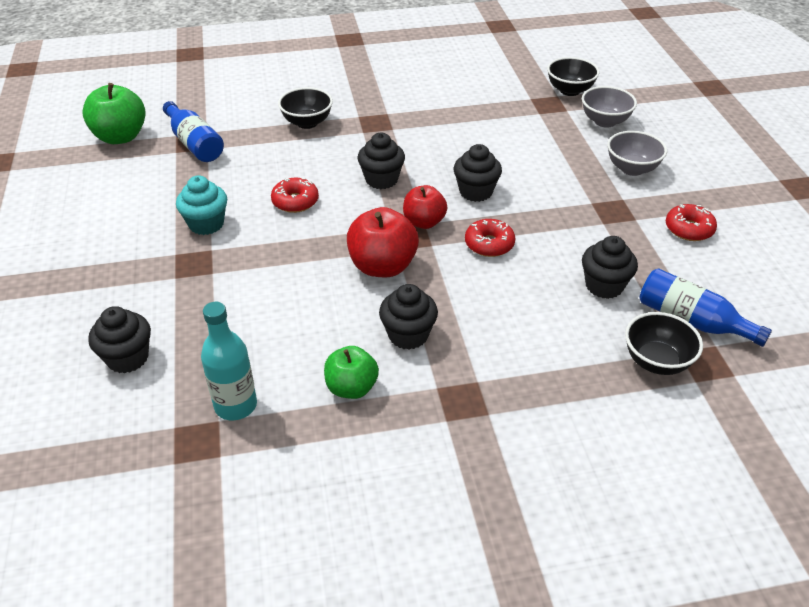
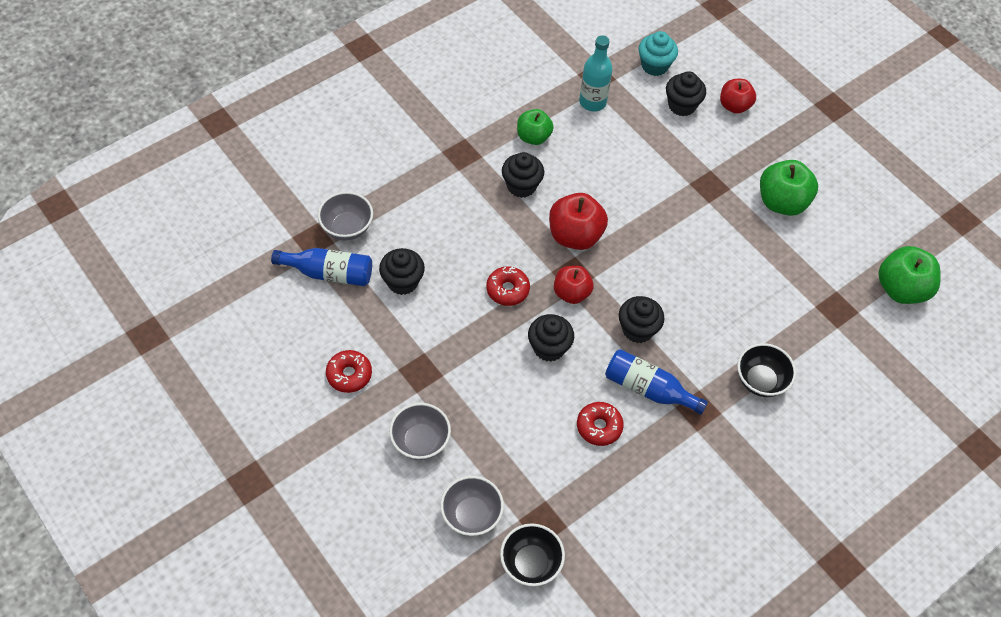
camera: 150 degrees right, 15 degrees up
(67, 334) = (734, 106): none -> red apple
(138, 225) = (782, 202): none -> green apple
(194, 143) = (832, 308): blue bottle -> blue bottle (648, 389)
(206, 224) = (734, 223): turquoise cupcake -> turquoise cupcake (654, 66)
(295, 201) = (688, 274): red donut -> red donut (599, 427)
(656, 361) = (347, 228): black bowl -> grey bowl

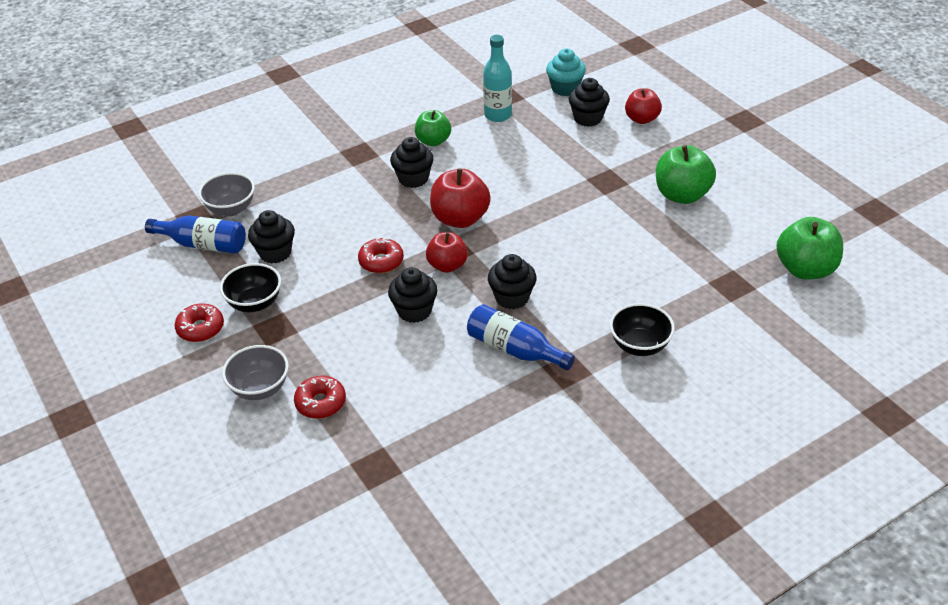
camera: 10 degrees right, 15 degrees down
(471, 515) = (299, 457): grey bowl -> none
(530, 563) = (354, 505): black bowl -> black bowl (255, 303)
(599, 427) = (455, 381): red donut -> red donut (321, 403)

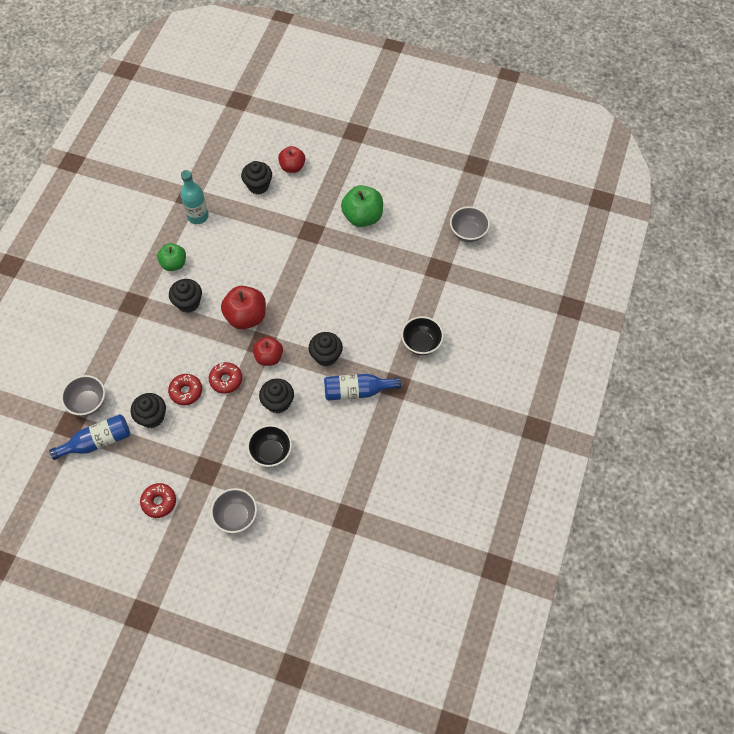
camera: 40 degrees left, 20 degrees up
(255, 303) = (175, 462): black bowl -> black bowl (271, 452)
(321, 403) = (280, 500): red donut -> red donut (186, 391)
(565, 88) = (223, 167): turquoise cupcake -> none
(805, 269) = (468, 233): green apple -> grey bowl

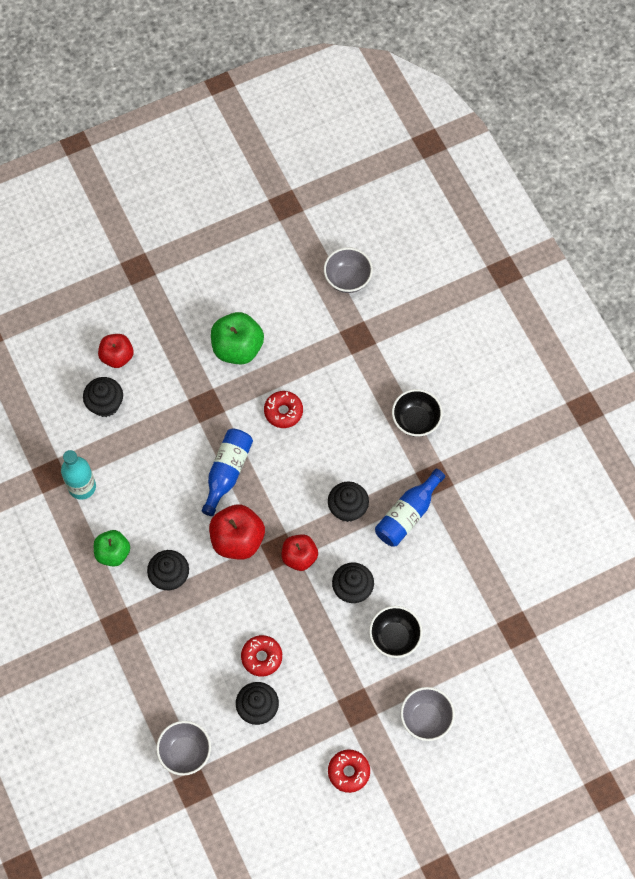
camera: 45 degrees left, 5 degrees up
(97, 441) = (235, 776): blue bottle -> blue bottle (227, 472)
(226, 380) = (285, 613): red donut -> red donut (283, 411)

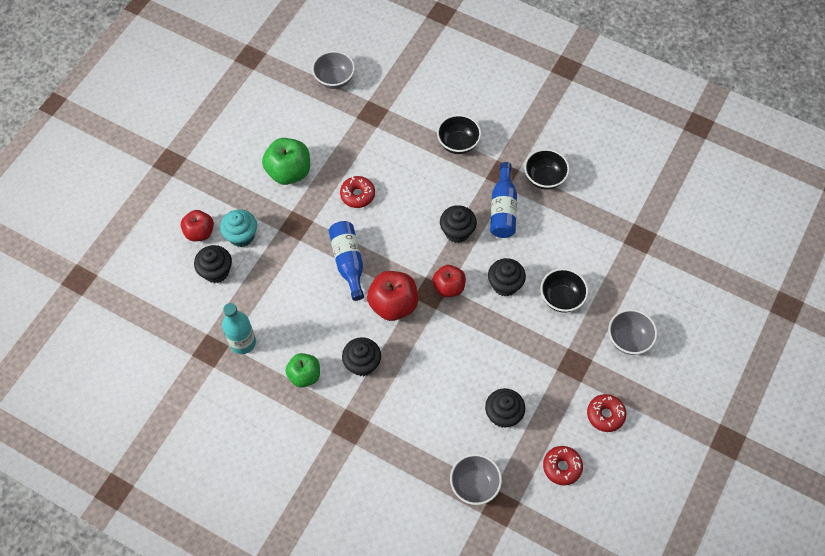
camera: 35 degrees left, 5 degrees down
(151, 384) = (241, 236): none -> turquoise cupcake
(261, 657) = (477, 376): red donut -> red donut (562, 467)
(471, 509) = (544, 178): none -> black bowl

